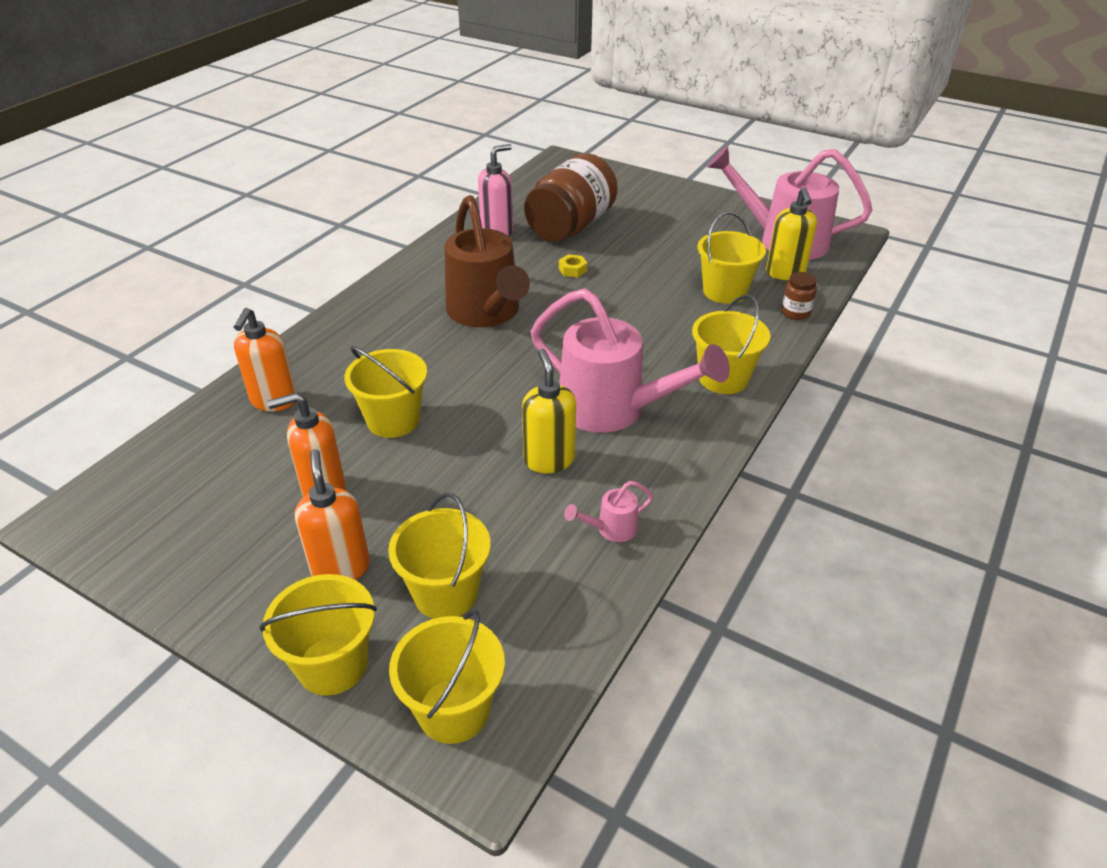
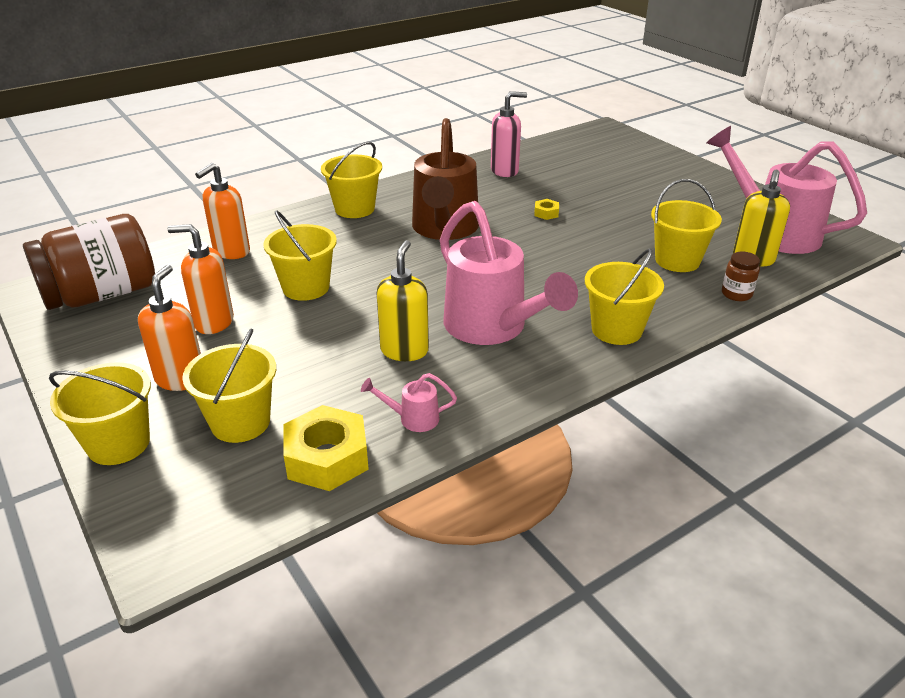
camera: 25 degrees right, 5 degrees down
(453, 710) = (175, 508): yellow bucket -> yellow bucket (354, 209)
(562, 599) = (327, 458): none -> yellow nut
(570, 226) = (572, 180): brown jar -> brown jar (102, 294)

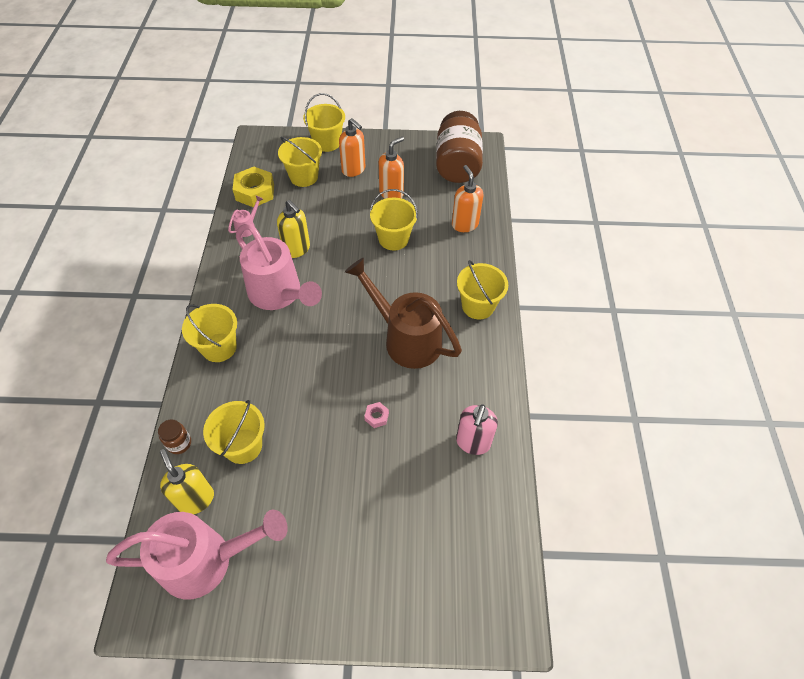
camera: 125 degrees right, 20 degrees up
(492, 327) = (279, 294): pink watering can -> pink watering can turned 135 degrees counterclockwise
(546, 213) = (376, 416): yellow nut -> pink nut

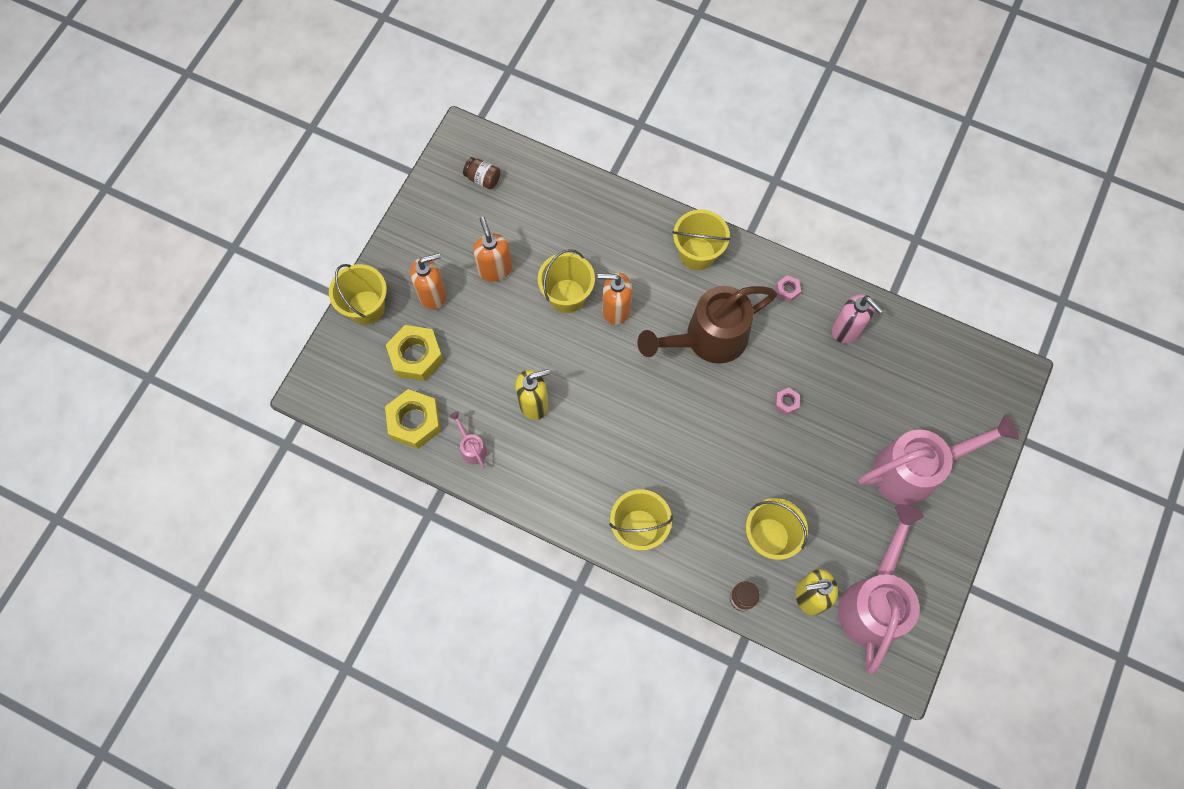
camera: 65 degrees left, 15 degrees up
(279, 294) = (592, 444): pink watering can -> pink watering can (915, 470)
(304, 177) = (416, 356): yellow bucket -> yellow nut
(457, 164) = (483, 178): brown jar -> brown jar, size x0.41
(464, 224) = (580, 214): orange soap dispenser -> orange soap dispenser (615, 310)
(484, 381) = (787, 290): none -> pink nut

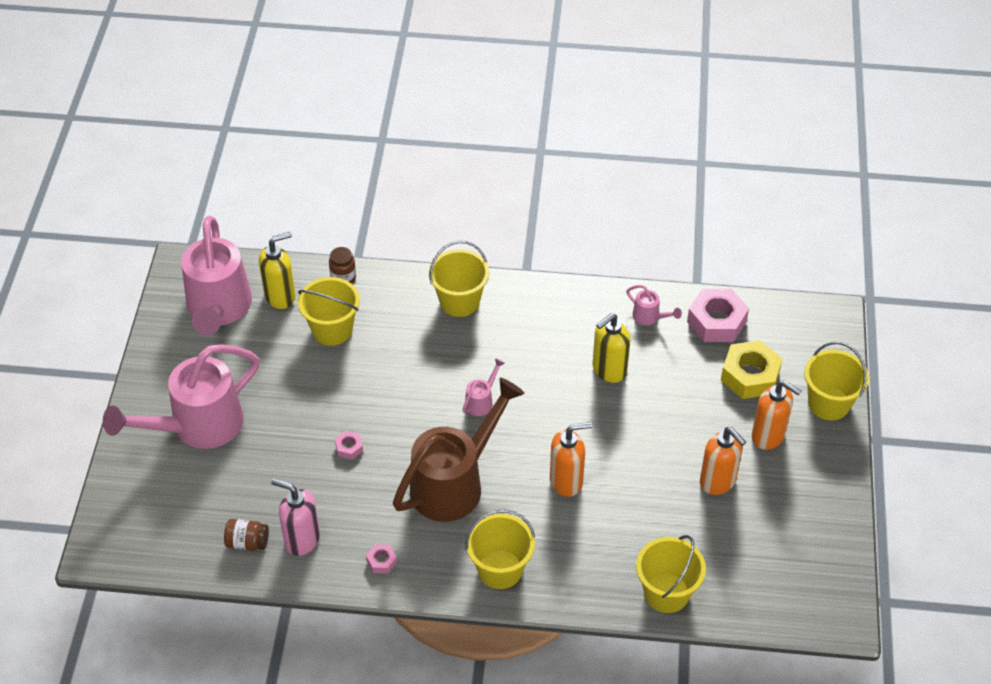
camera: 160 degrees right, 20 degrees down
(414, 421) = (716, 321): yellow nut -> pink nut
(432, 295) = (768, 436): orange soap dispenser -> orange soap dispenser turned 105 degrees counterclockwise
(483, 178) = (788, 575): brown jar -> brown jar (247, 542)
(567, 296) = (626, 479): yellow bucket -> yellow bucket (666, 593)
(658, 410) = (481, 401): none -> pink watering can

